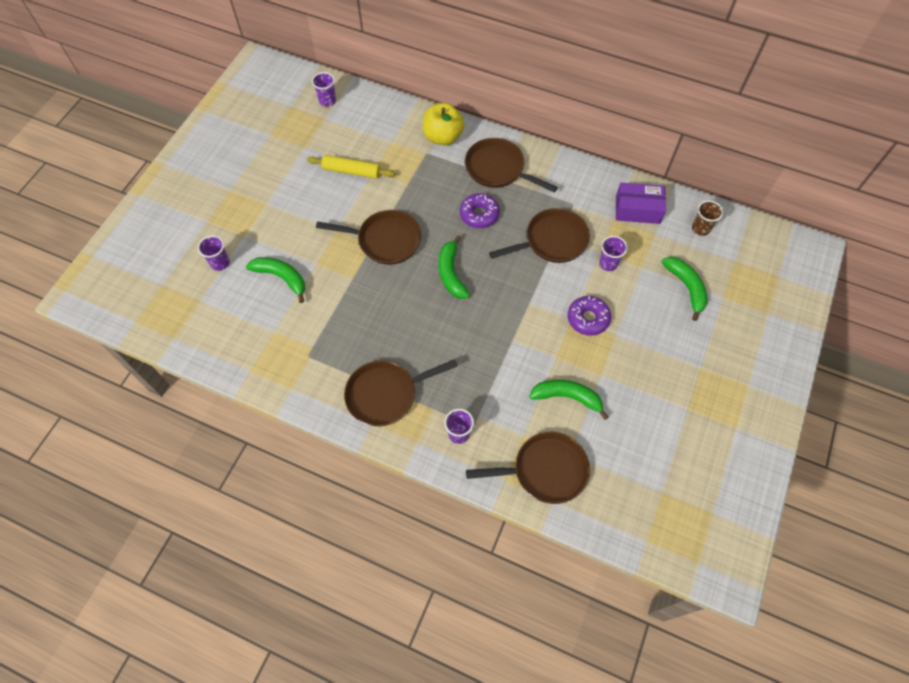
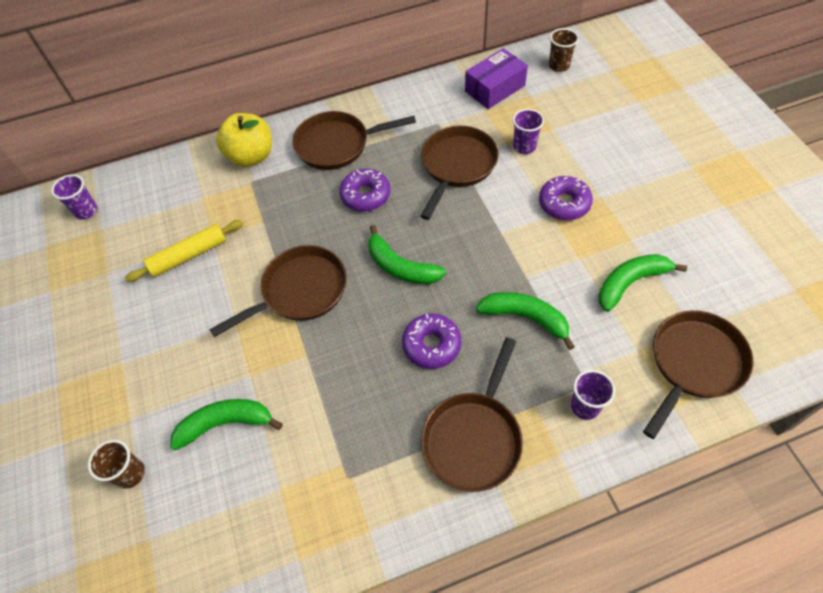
camera: 40 degrees left, 5 degrees down
(220, 263) = (130, 474): purple cup -> brown cup
(419, 330) = (431, 345): none -> purple donut
(686, 287) = (604, 116): green banana -> green banana (525, 318)

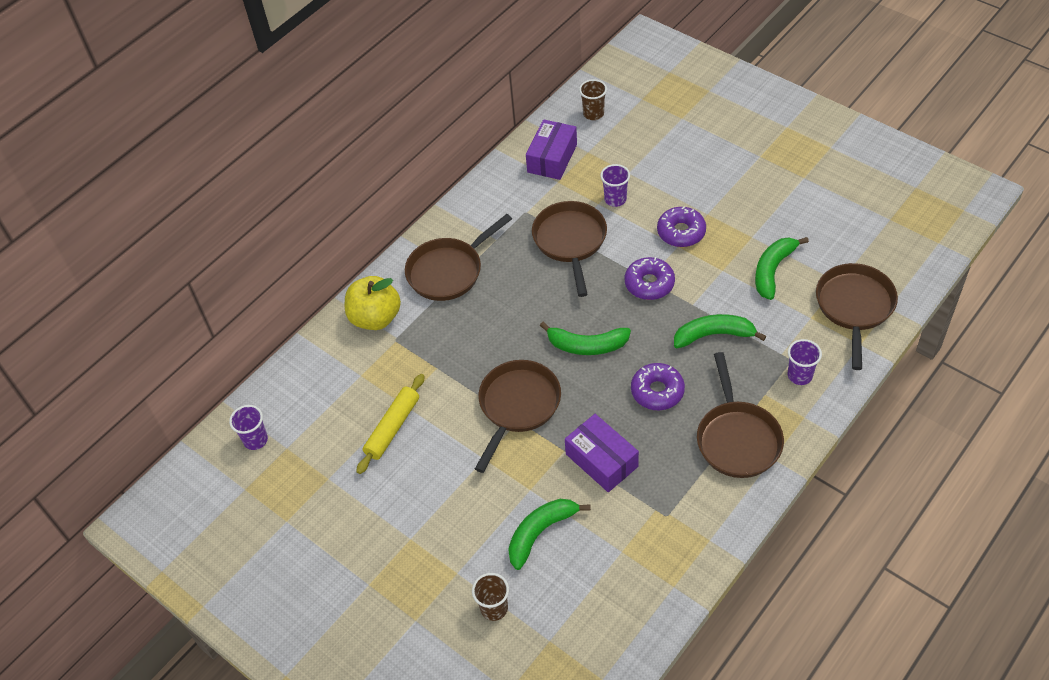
camera: 30 degrees left, 5 degrees down
(331, 384) = (601, 460): none -> purple box
(365, 195) = (510, 302): purple donut -> purple donut (649, 284)

